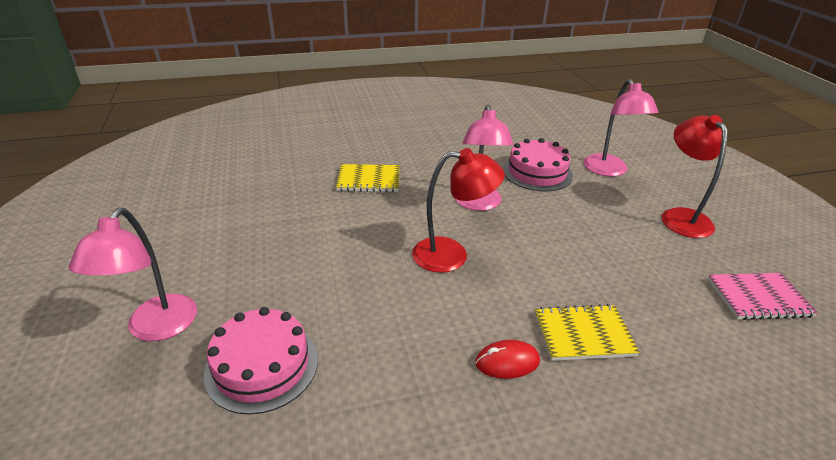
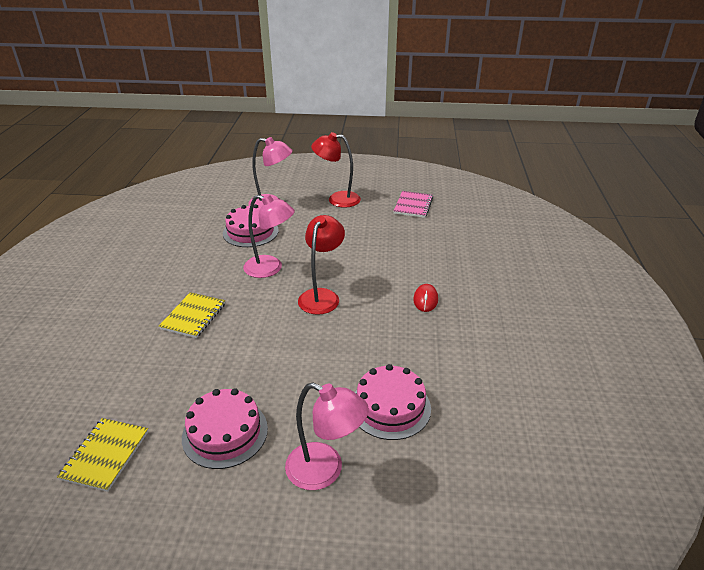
camera: 70 degrees left, 0 degrees up
(209, 244) = (225, 433): none -> pink cake
(583, 334) = (415, 267): yellow notebook -> yellow notebook (105, 455)

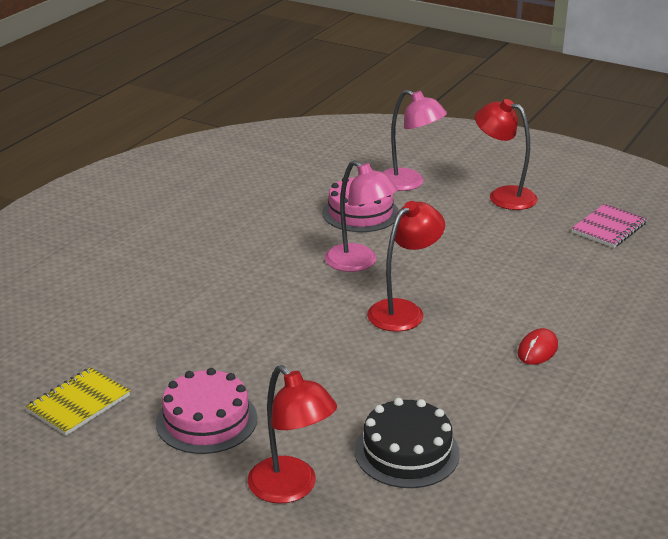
camera: 25 degrees right, 5 degrees down
(193, 316) = (237, 294): yellow notebook -> none
(325, 471) = (291, 488): pink lamp -> red lamp
(390, 407) = (407, 452): pink cake -> black cake

